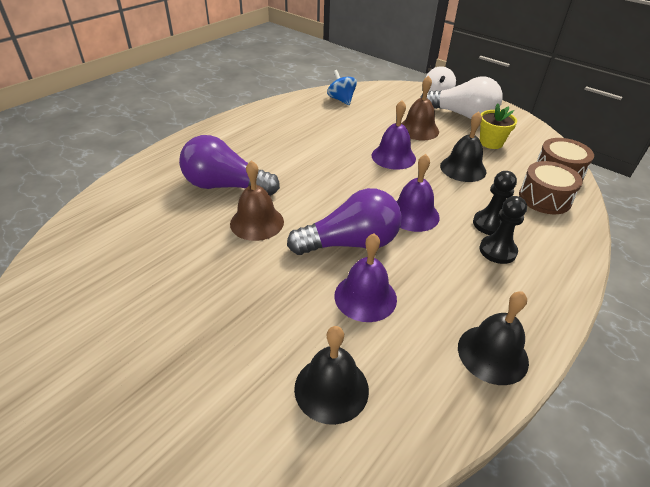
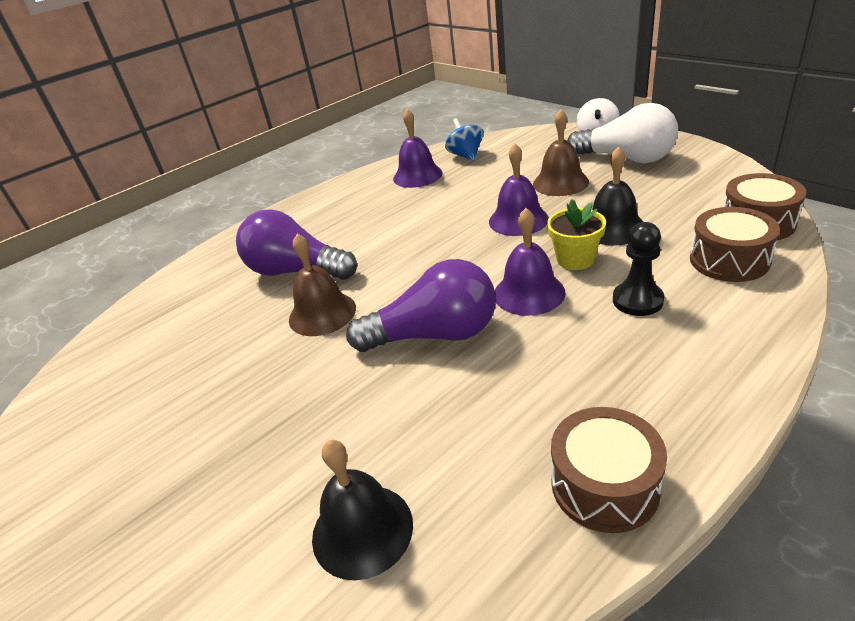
camera: 15 degrees right, 5 degrees down
(365, 297) = (438, 405): purple bell -> purple bell (417, 175)
(491, 143) = (661, 191): yellow flower pot -> yellow flower pot (575, 259)
(492, 354) = (604, 485): black bell -> brown drum
(497, 251) = (642, 337): black pawn -> none

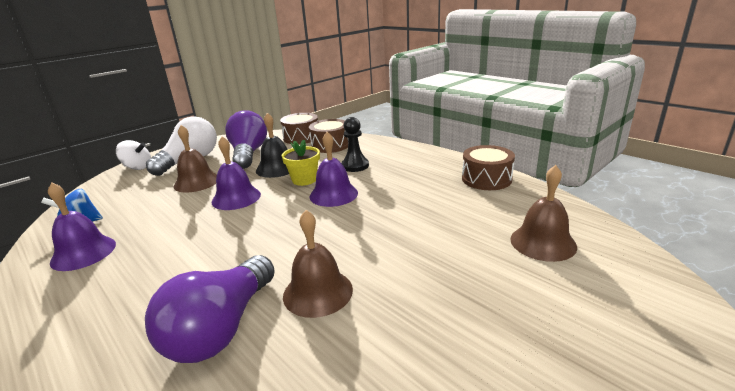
camera: 95 degrees left, 10 degrees down
(362, 530) = (543, 242): black bell -> brown bell
(434, 335) = (368, 228): purple light bulb -> purple light bulb (248, 154)

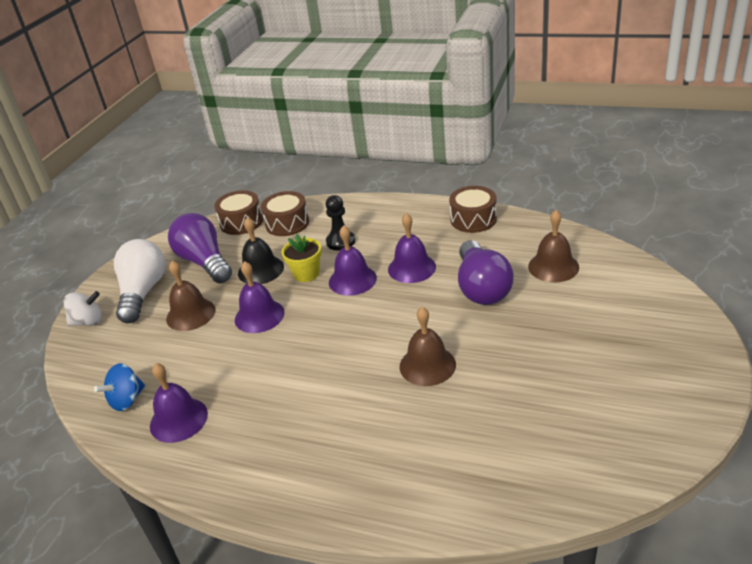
camera: 25 degrees left, 10 degrees up
(221, 328) = (385, 416): purple light bulb -> purple light bulb (482, 288)
(392, 200) = (411, 268): none -> purple bell

